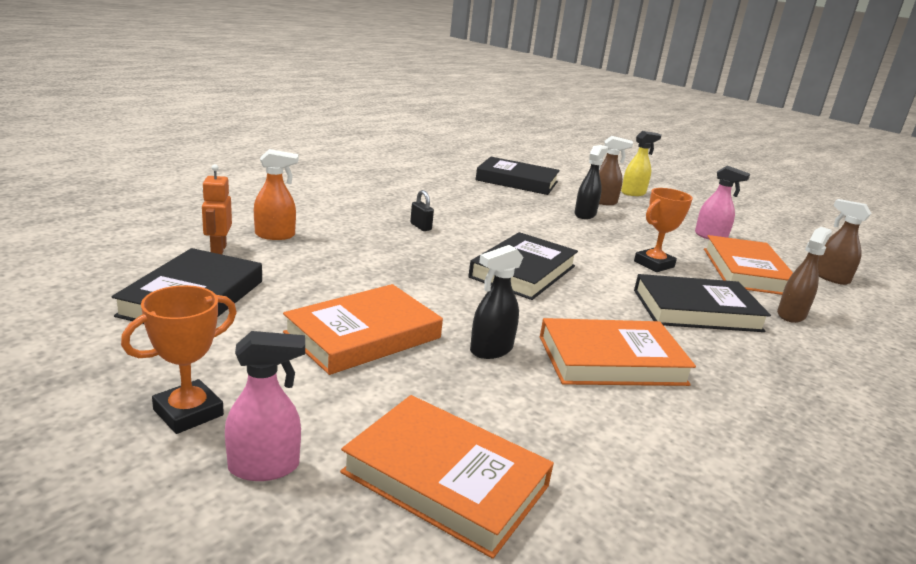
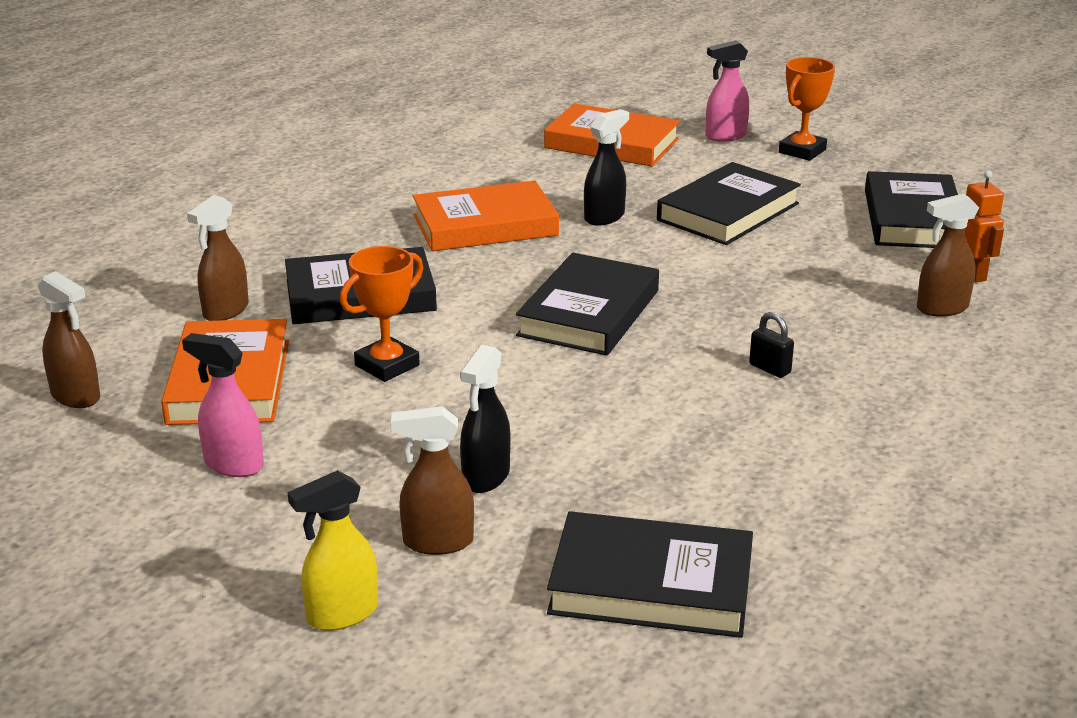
camera: 175 degrees right, 5 degrees up
(275, 235) = (941, 308): orange spray bottle -> brown spray bottle
(363, 335) = (728, 212): orange book -> black book

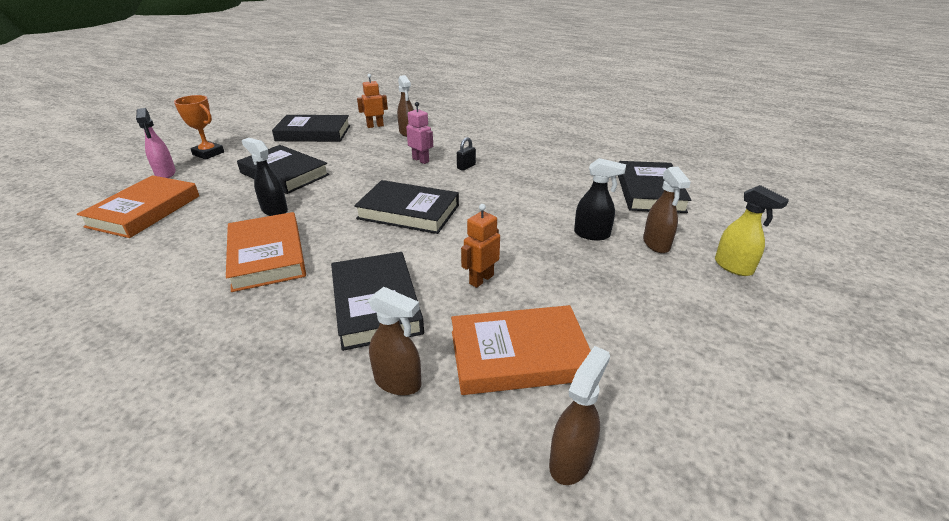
camera: 95 degrees left, 5 degrees up
(233, 465) = (627, 331): pink spray bottle -> none
(387, 365) = (481, 279): orange trophy -> orange robot
(797, 323) = (421, 160): none -> pink robot

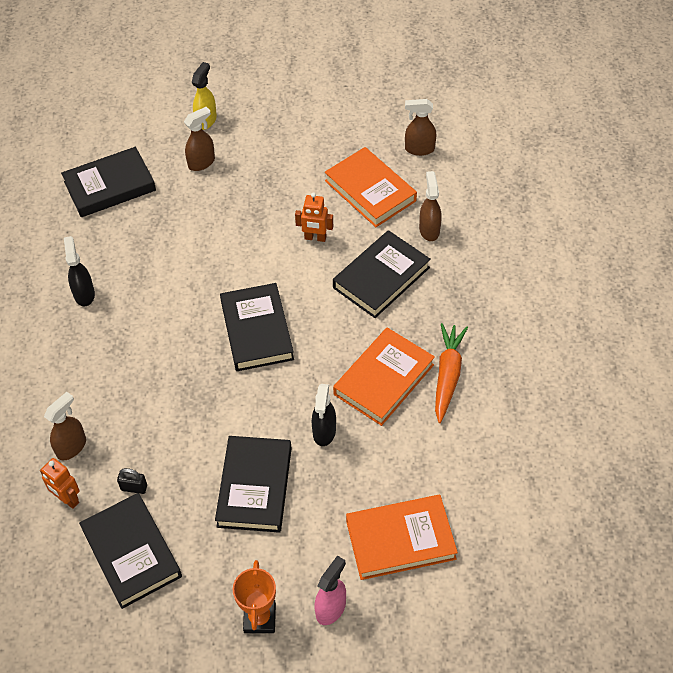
camera: 120 degrees left, 20 degrees up
(207, 296) = (447, 375): none -> orange carrot
(421, 160) = (144, 385): pink robot -> none
(466, 167) = (137, 337): black padlock -> black padlock (134, 488)
(592, 234) = (211, 200): black spray bottle -> black spray bottle (84, 294)

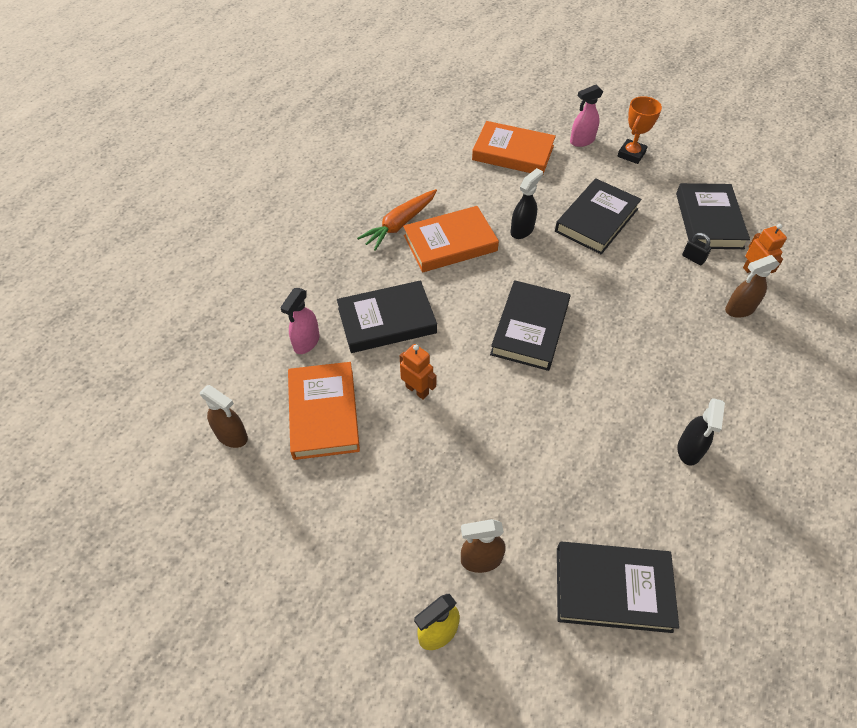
camera: 150 degrees left, 0 degrees up
(429, 230) = (306, 342): brown spray bottle -> pink spray bottle

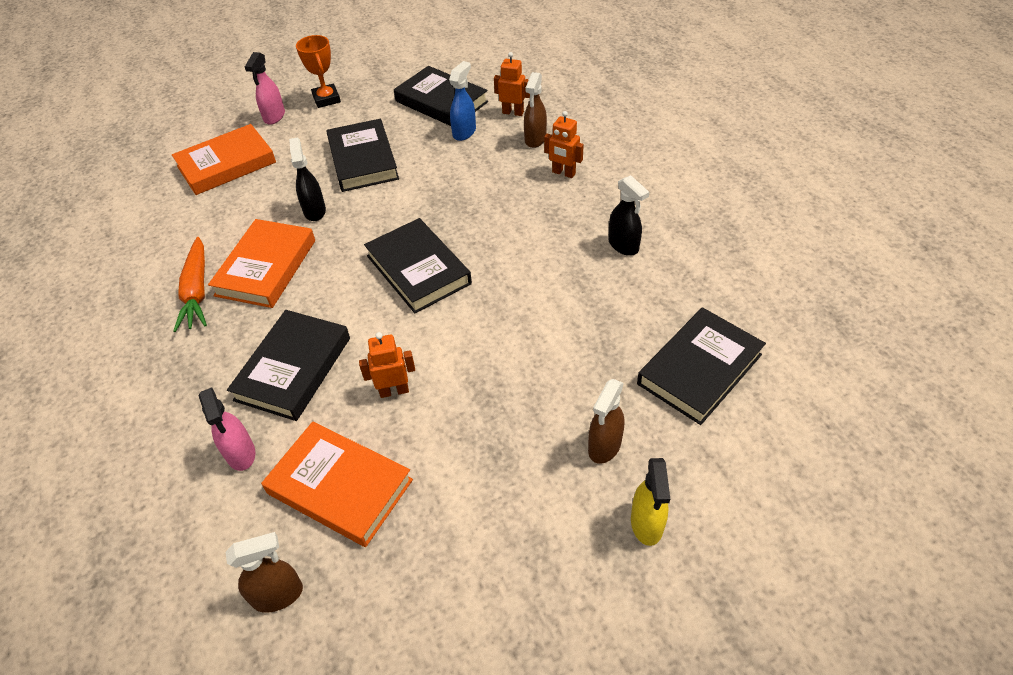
camera: 50 degrees left, 5 degrees down
(693, 258) = (464, 132): black padlock -> blue spray bottle
(723, 354) = (563, 173): none -> orange robot

